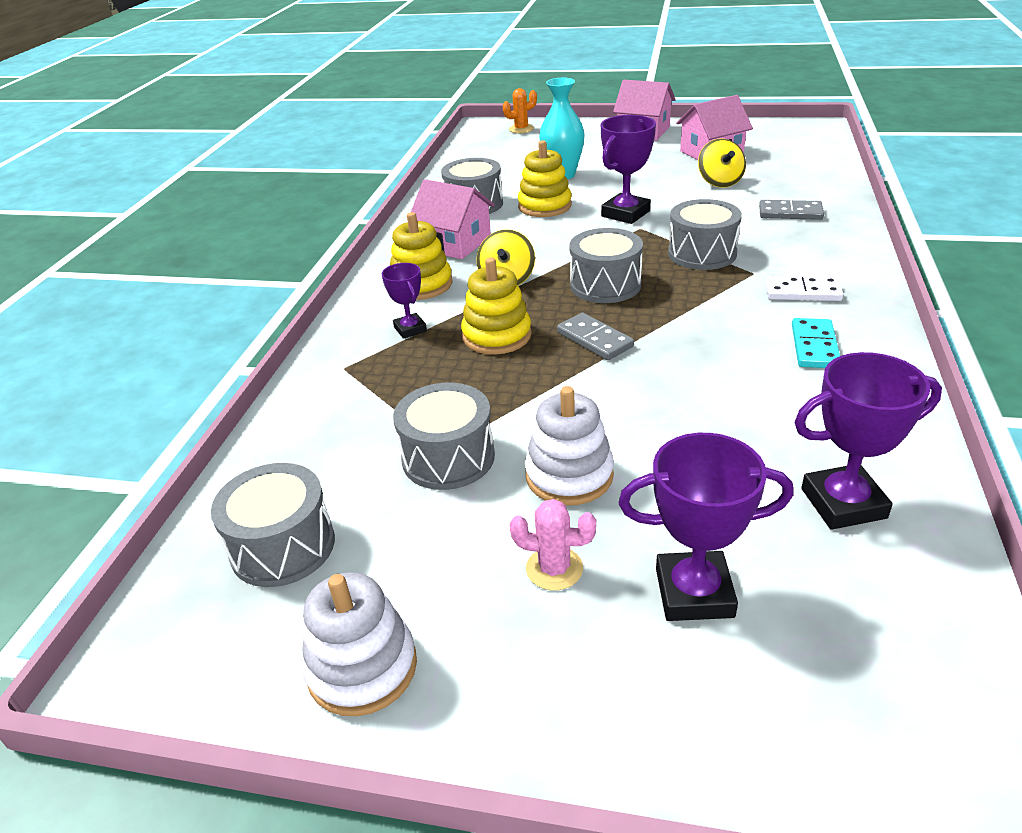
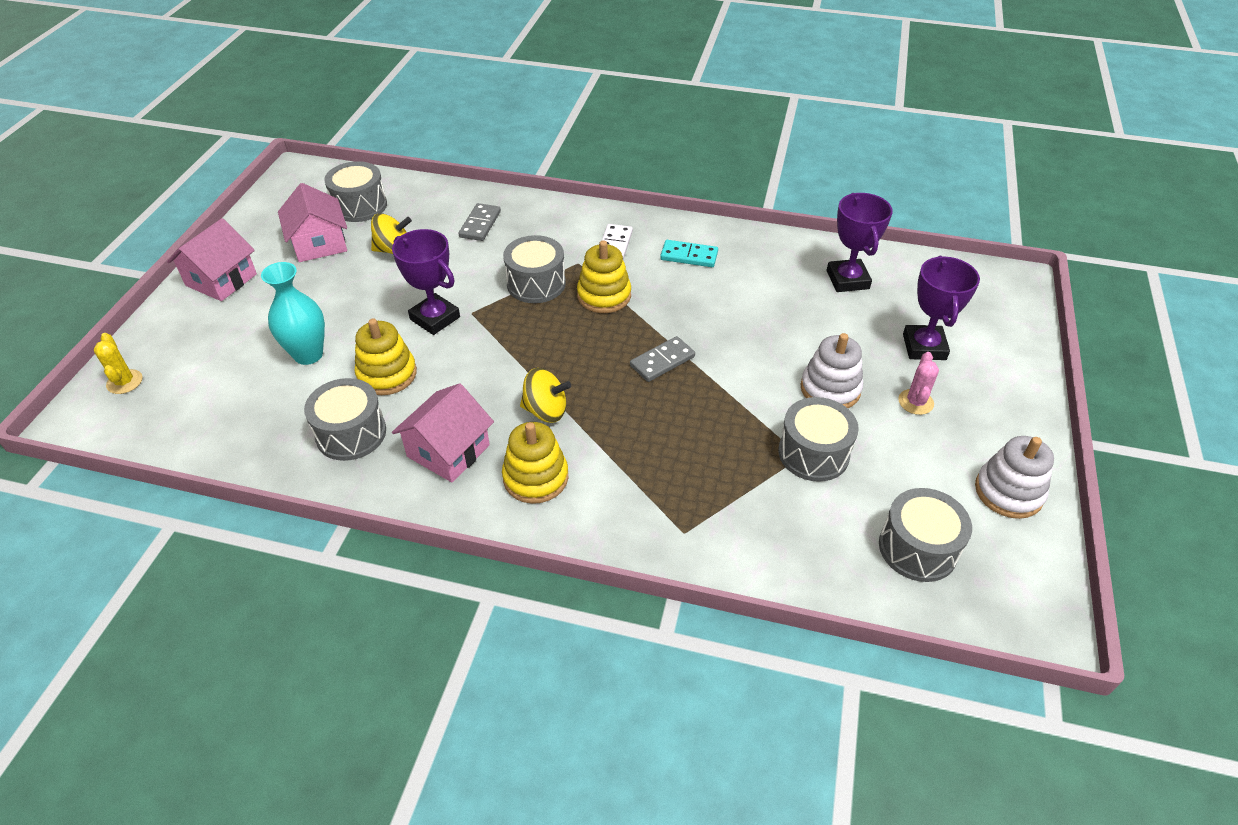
camera: 90 degrees left, 10 degrees up
(410, 329) = (623, 484): purple trophy -> none
(497, 336) = (646, 421): yellow stacking toy -> yellow stacking toy (604, 296)
(521, 129) = (124, 382): orange cactus -> yellow cactus
(605, 285) = (574, 346): grey drum -> grey drum (360, 206)

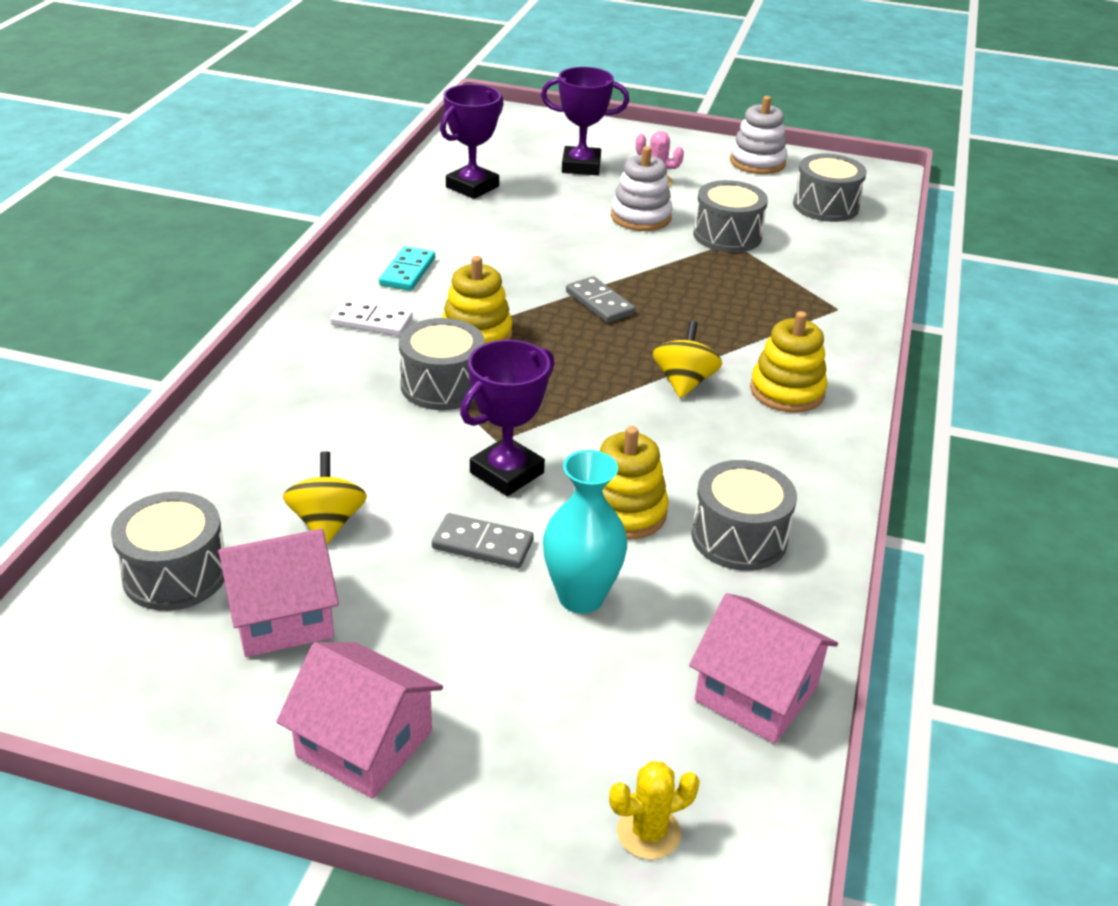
camera: 90 degrees left, 10 degrees down
(448, 451) = (757, 453): pink house -> pink house (756, 693)
(480, 224) = (282, 435): grey domino -> grey domino (482, 545)
(847, 280) = (472, 187): purple trophy -> purple trophy turned 45 degrees counterclockwise

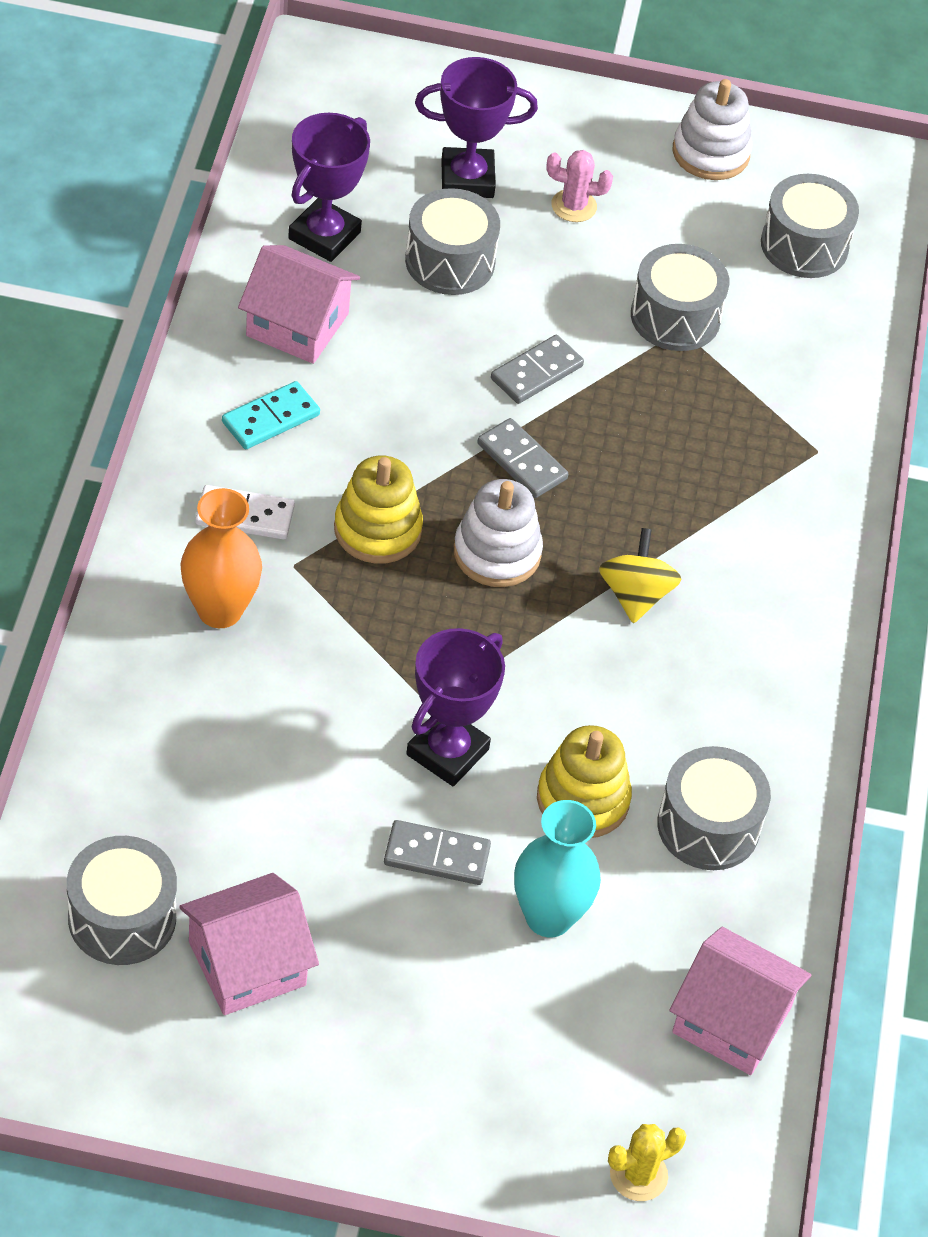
camera: 10 degrees left, 15 degrees up
(327, 523) = (265, 838): yellow spinning top -> none
(334, 374) = (220, 610): none -> orange vase
(364, 743) = (363, 1103): pink house -> pink house (297, 325)
(407, 272) = (271, 419): turquoise domino -> turquoise domino turned 45 degrees clockwise
(442, 385) = (351, 620): grey drum -> grey drum (450, 261)
(618, 258) = (536, 372): none -> grey domino
(640, 217) = (559, 286): white stacking toy -> white stacking toy (497, 553)
(787, 391) = (756, 601): yellow stacking toy -> none

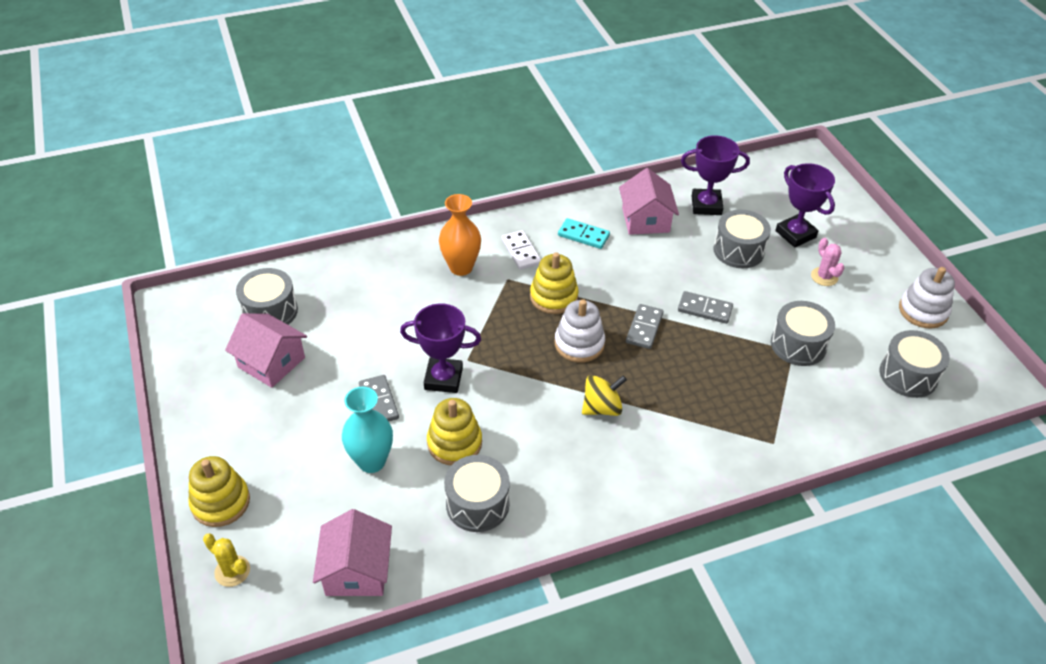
camera: 65 degrees right, 5 degrees down
(500, 1144) = (220, 502): none -> yellow stacking toy

